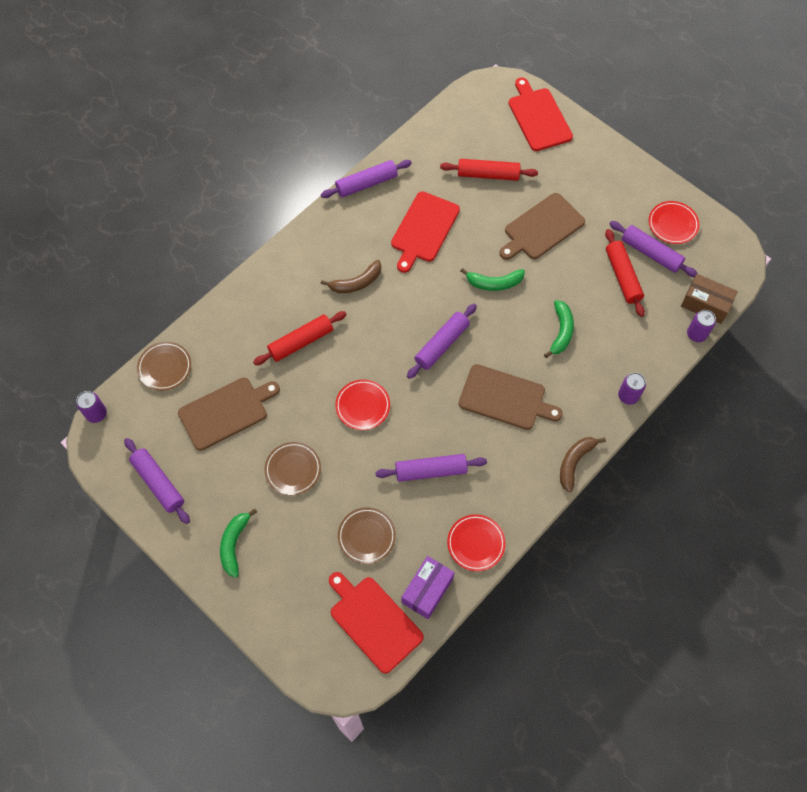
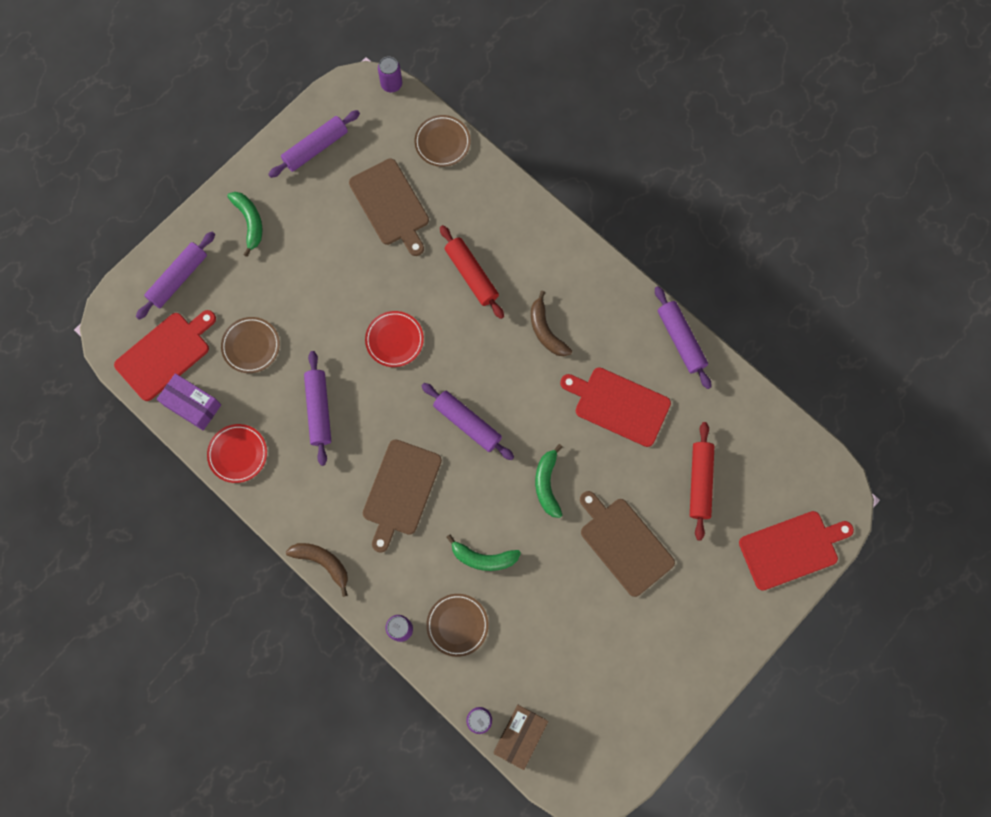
camera: 90 degrees right, 10 degrees up
(234, 544) = (249, 222): green banana -> green banana turned 60 degrees clockwise
(293, 469) = (325, 273): brown plate -> brown plate (457, 625)
(622, 276) = (558, 637): red rolling pin -> none
(651, 253) = (591, 675): purple rolling pin -> purple rolling pin (178, 278)
(672, 224) = (634, 708): red plate -> none

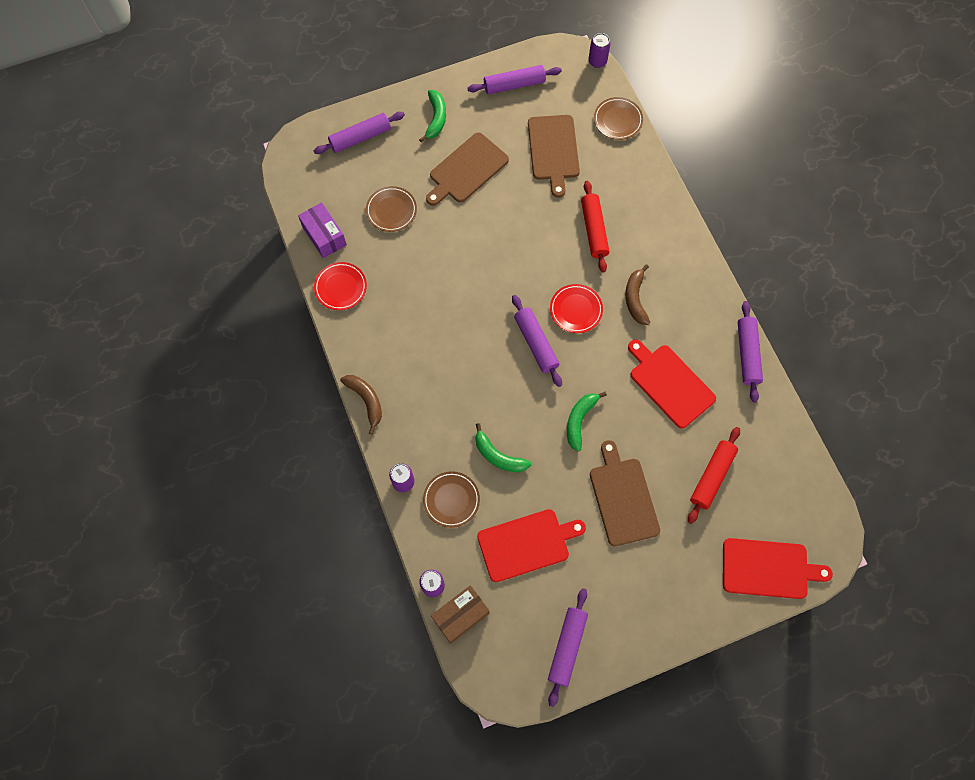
camera: 25 degrees right, 5 degrees down
(165, 354) = (322, 189): red cutting board -> red cutting board (527, 544)
(319, 410) = (421, 281): purple rolling pin -> purple rolling pin (567, 647)
(394, 340) = (507, 254): red plate -> red plate (576, 310)
(400, 491) = (456, 372): brown cutting board -> brown cutting board (466, 170)

